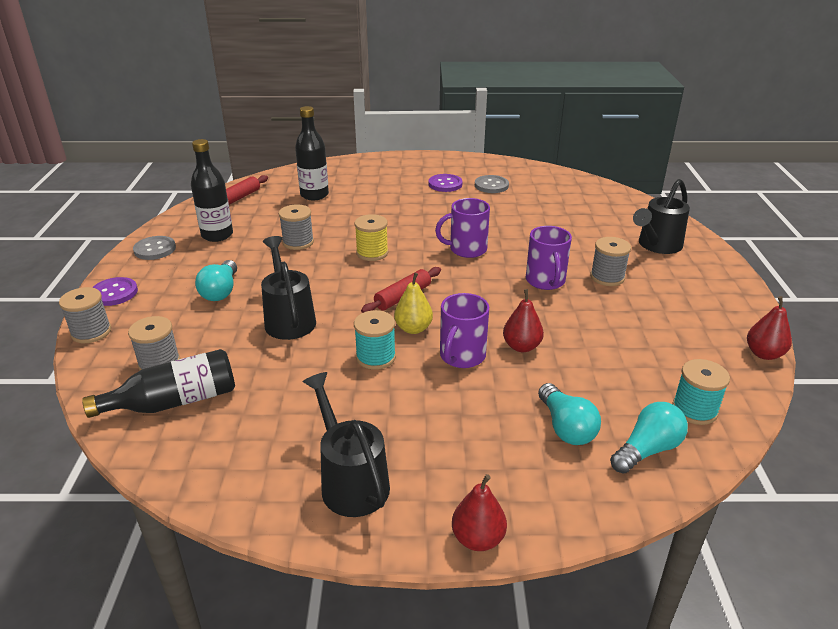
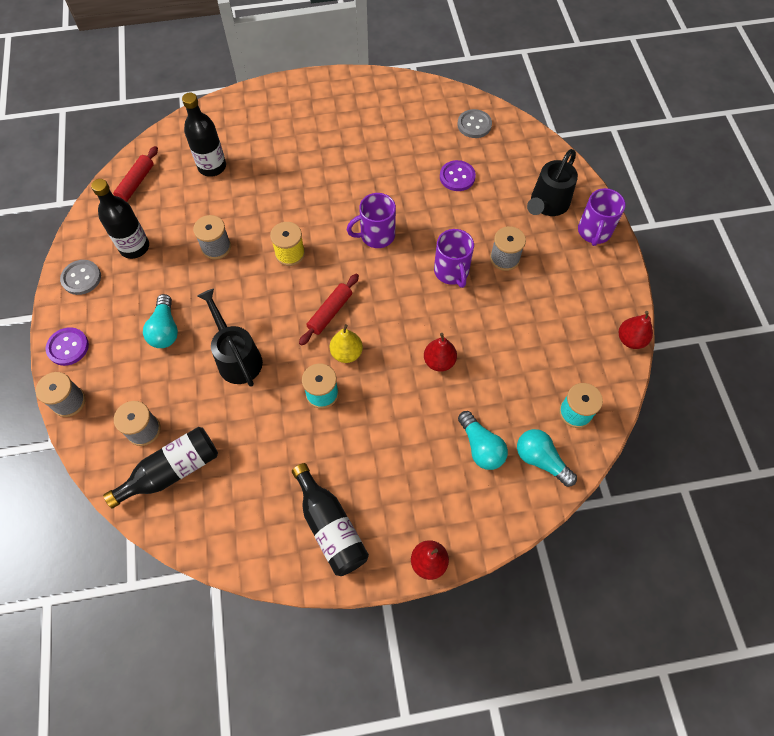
camera: 10 degrees left, 30 degrees up
(350, 481) = (330, 527): black watering can -> black bottle
(445, 184) = (340, 130): purple button -> purple button (457, 177)
(461, 356) = (392, 381): purple mug -> purple mug (594, 232)
(491, 185) = (386, 126): grey button -> grey button (474, 125)
(647, 450) = (541, 460): turquoise light bulb -> turquoise light bulb turned 90 degrees counterclockwise

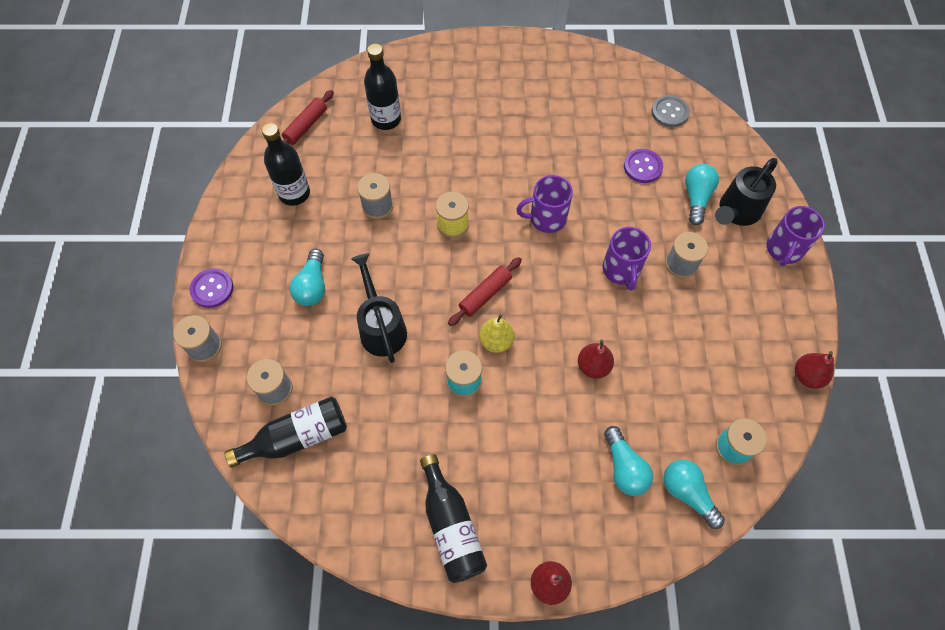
camera: 10 degrees right, 0 degrees up
(81, 278) = (236, 218): grey button -> none
(509, 197) = (696, 198): none -> turquoise light bulb

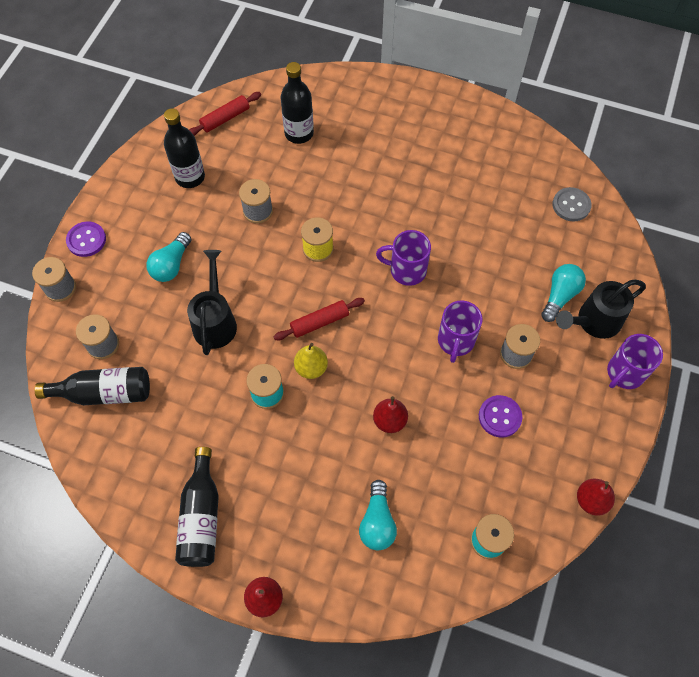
camera: 20 degrees right, 0 degrees up
(642, 167) = (520, 250): purple button -> purple button (499, 417)
(687, 493) = (425, 566): turquoise light bulb -> none

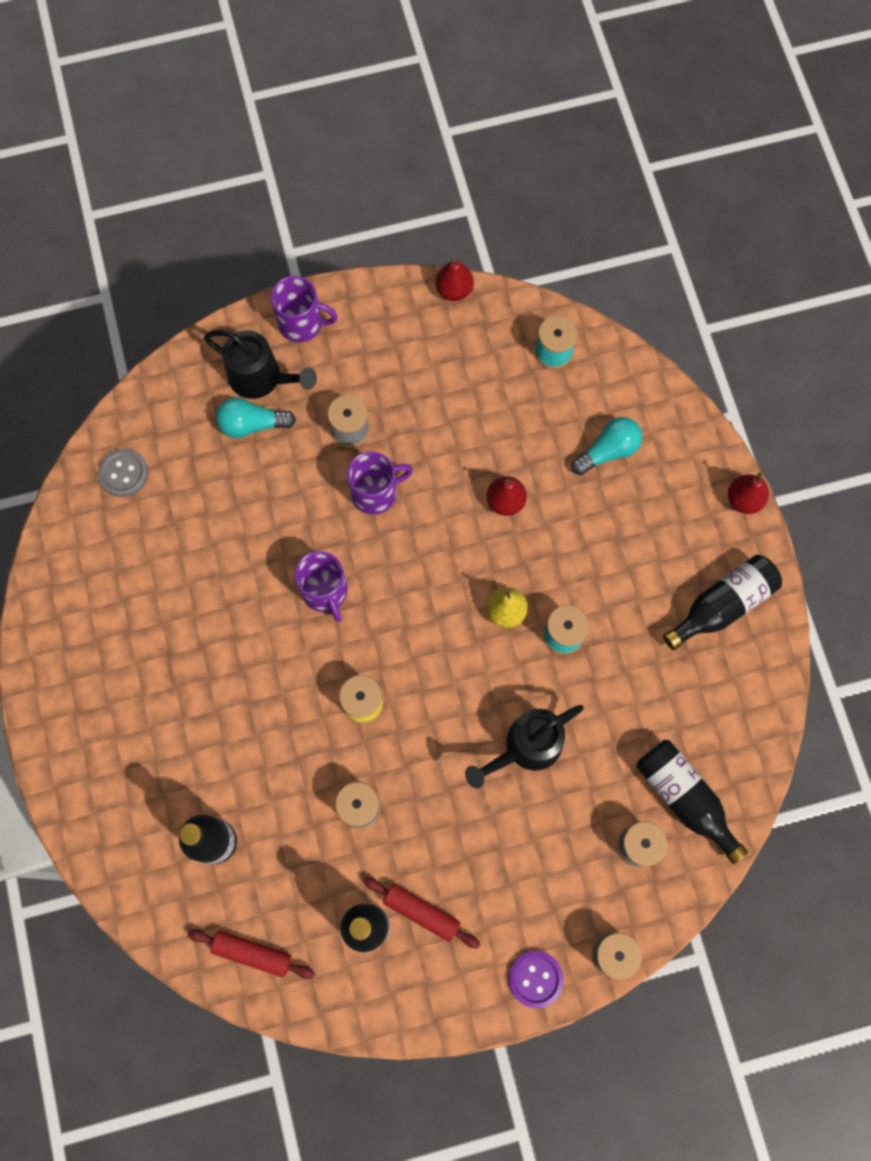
camera: 125 degrees left, 10 degrees up
(171, 265) = (496, 850): turquoise light bulb -> none
(319, 322) = (449, 639): red rolling pin -> red rolling pin (421, 912)
(499, 417) = (428, 407): purple button -> none

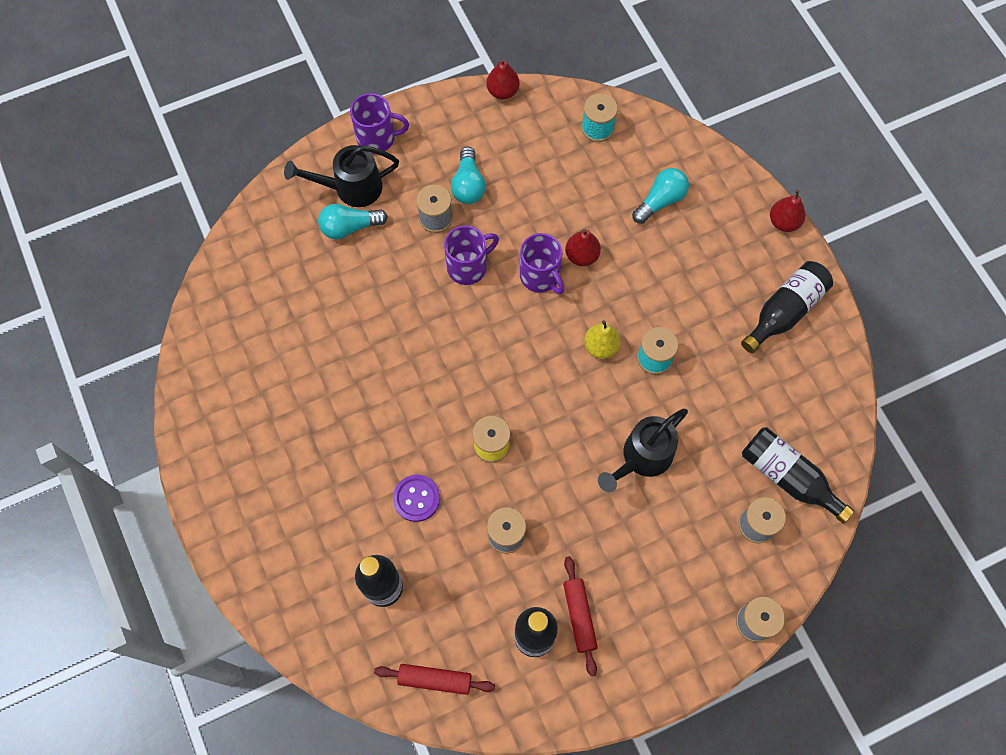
camera: 10 degrees left, 5 degrees down
(123, 473) = (243, 285): grey button -> none
(262, 378) = (351, 188): black watering can -> black watering can turned 150 degrees clockwise
(325, 592) = (440, 356): purple mug -> purple mug (540, 276)
(394, 396) = (468, 185): none -> turquoise light bulb
(421, 912) = (579, 616): red rolling pin -> red rolling pin turned 60 degrees clockwise
(535, 979) = (692, 656): purple button -> purple button (416, 498)

